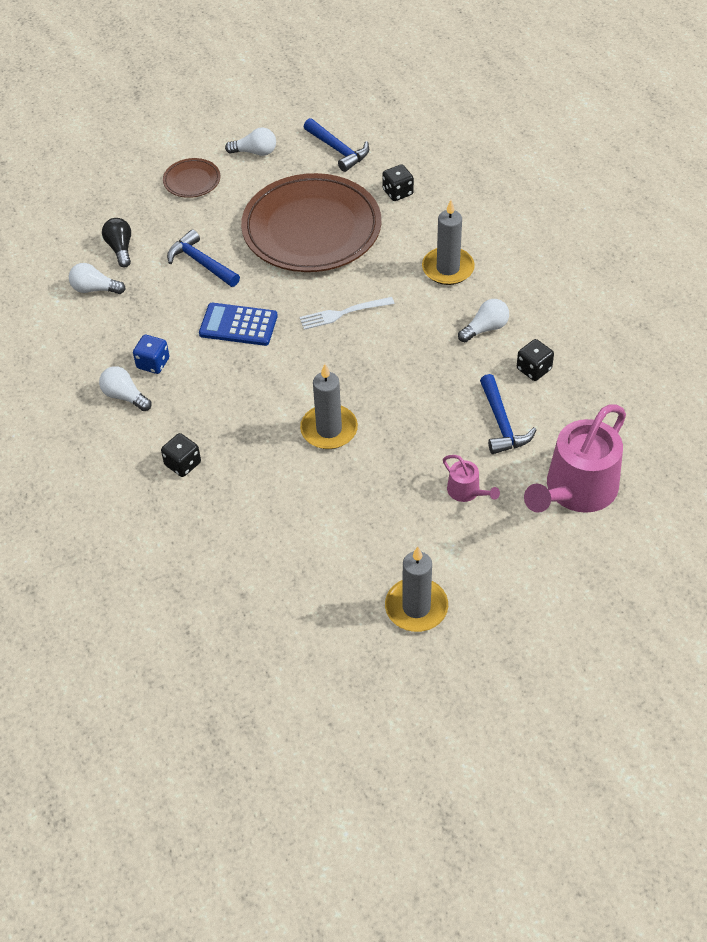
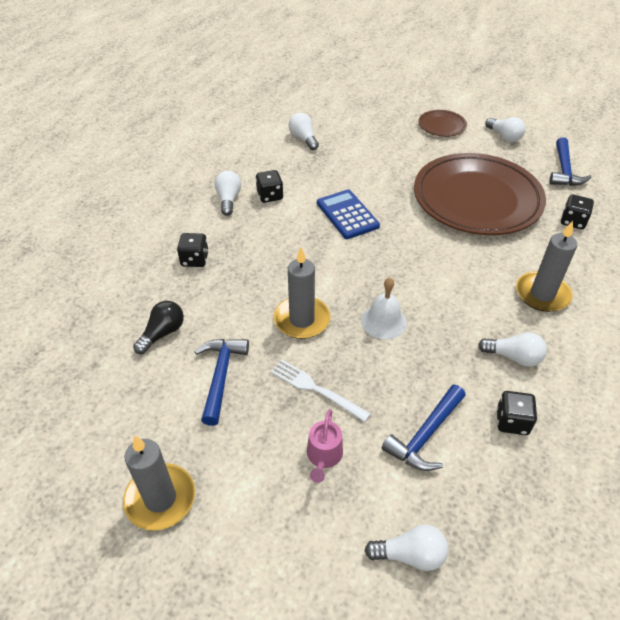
camera: 50 degrees right, 5 degrees down
(120, 248) = (348, 130): black light bulb -> black light bulb (162, 333)
(153, 363) = (270, 196): blue dice -> black dice
(201, 263) = (380, 168): blue hammer -> blue hammer (221, 376)
(342, 314) = (421, 260): white fork -> white fork (315, 389)
(381, 379) = (383, 321): none -> white bell
(576, 490) = (410, 555): pink watering can -> white light bulb

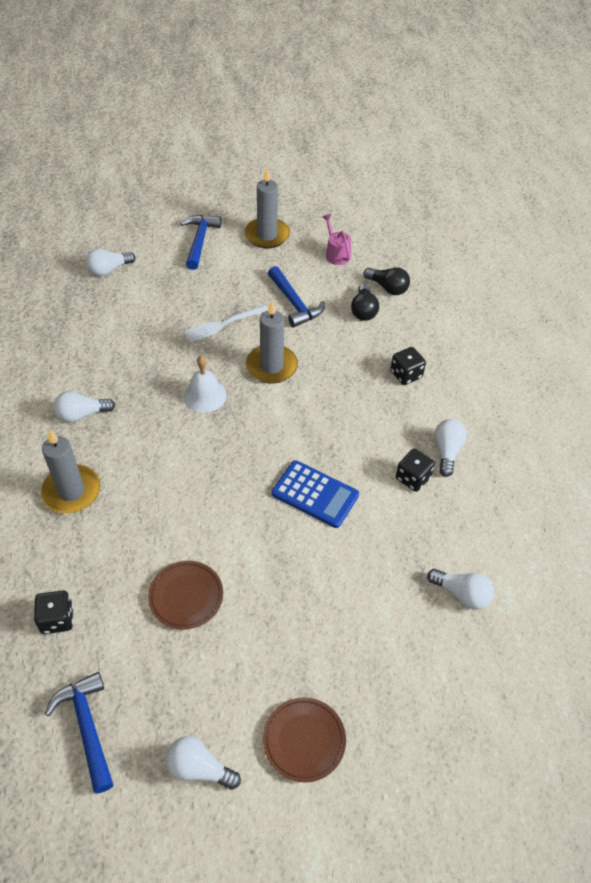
camera: 145 degrees right, 5 degrees up
(111, 346) = (387, 288): none -> black light bulb
(228, 199) = (447, 451): white light bulb -> white light bulb turned 135 degrees counterclockwise
(315, 389) = (223, 324): white fork -> white fork turned 150 degrees clockwise
(324, 456) = (189, 291): pink watering can -> pink watering can (336, 254)
(425, 435) = (128, 330): blue hammer -> blue hammer (199, 241)
(477, 199) = (186, 596): brown plate -> brown plate, size x0.43
(512, 421) = (69, 364): black dice -> none

